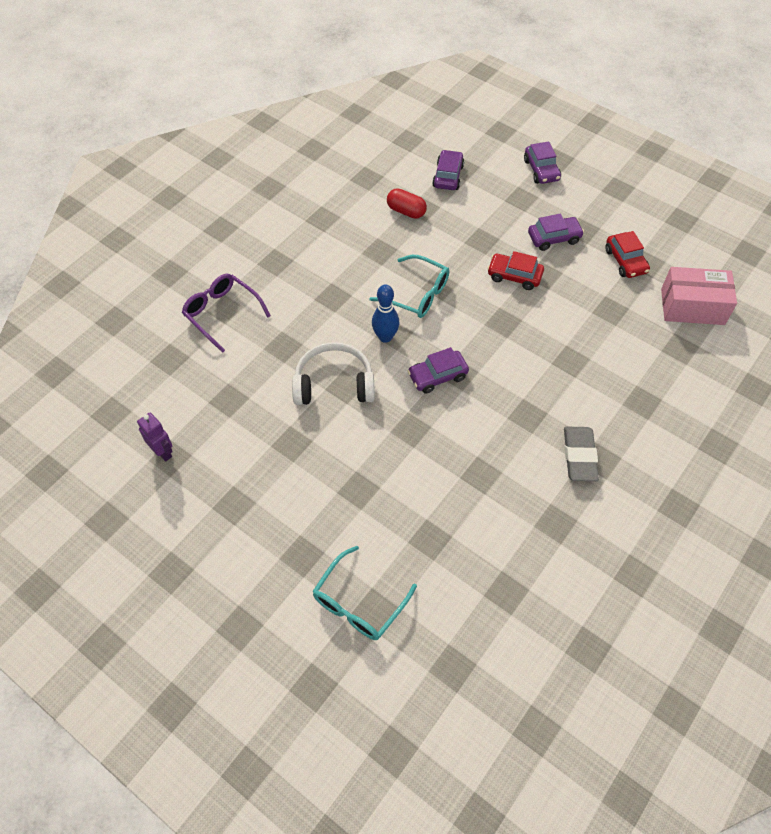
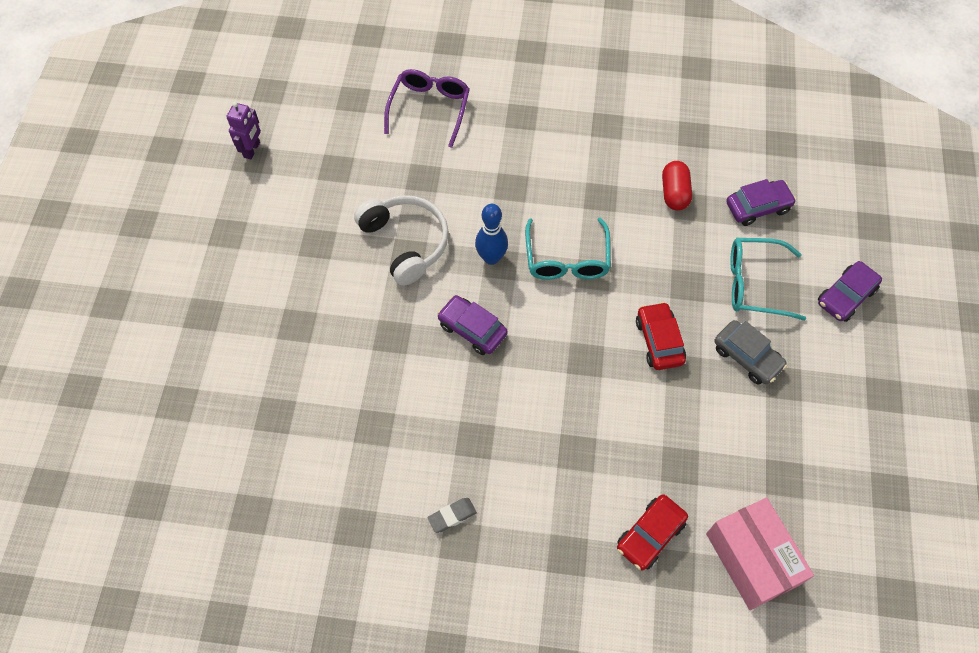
camera: 60 degrees right, 5 degrees up
(359, 603) = (177, 386): turquoise glasses -> turquoise glasses (754, 284)
(554, 238) = (747, 357): purple car -> grey car
(579, 456) = (452, 516): grey eraser -> grey eraser, size x0.56
(625, 261) = (769, 451): red car -> red car (650, 535)

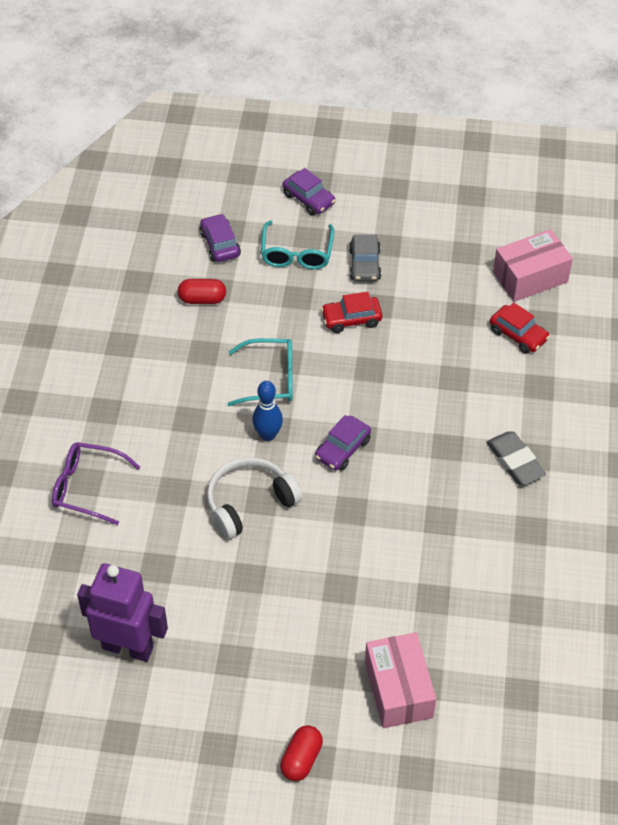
camera: 90 degrees left, 10 degrees down
(114, 290) = (301, 759): none -> red capsule
(172, 377) = (398, 689): none -> pink box
(252, 150) = (128, 647): purple robot -> purple robot, size x1.99
(452, 516) = (515, 461): grey eraser -> grey eraser, size x1.78
(747, 357) = (365, 264): grey car -> grey car turned 135 degrees clockwise

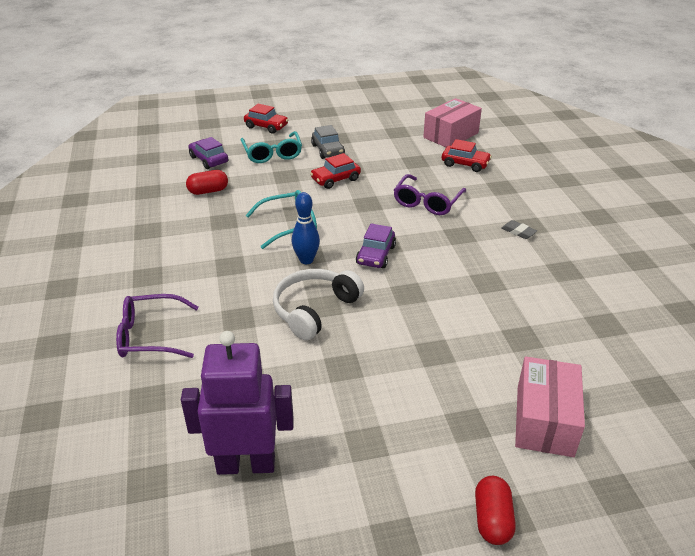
camera: 20 degrees left, 15 degrees down
(309, 199) = (266, 126): purple car -> red car
(398, 689) = (544, 420): pink box -> pink box turned 45 degrees clockwise
(438, 386) = (427, 202): none -> purple glasses
(515, 461) = (518, 232): grey eraser -> grey eraser, size x0.56

